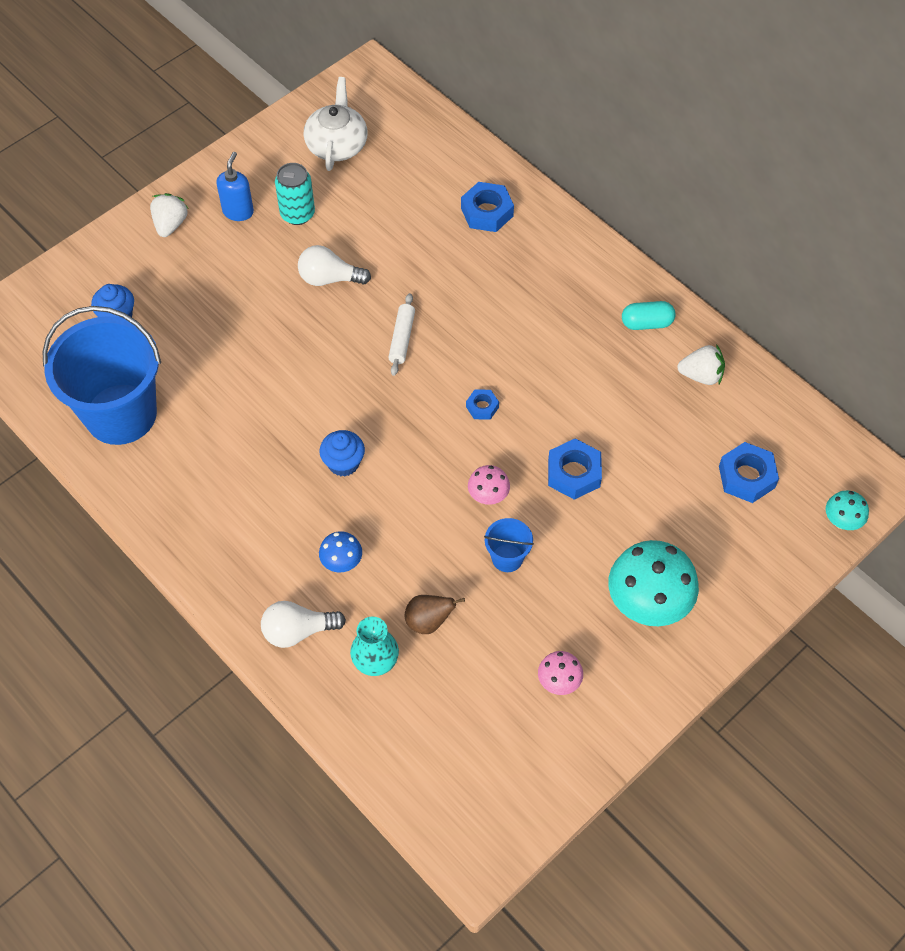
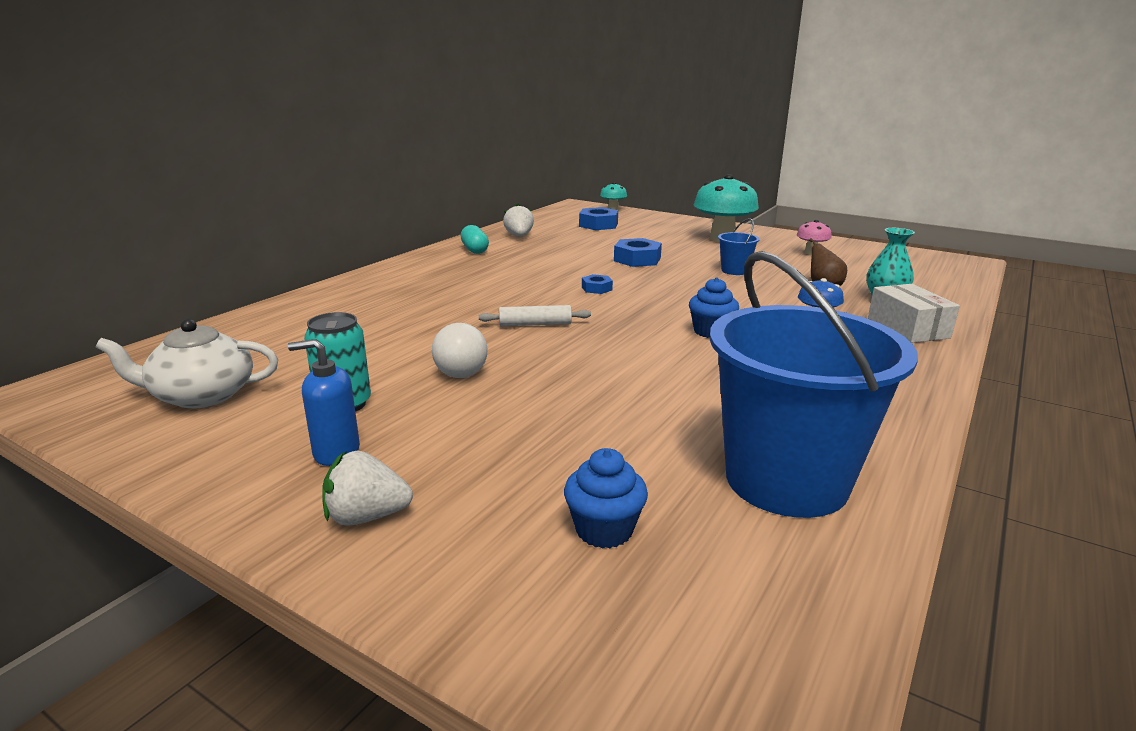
camera: 105 degrees left, 35 degrees down
(298, 631) = (908, 328): white light bulb -> white box
(487, 212) = (346, 306): blue nut -> none
(488, 496) = (686, 280): pink mushroom -> none

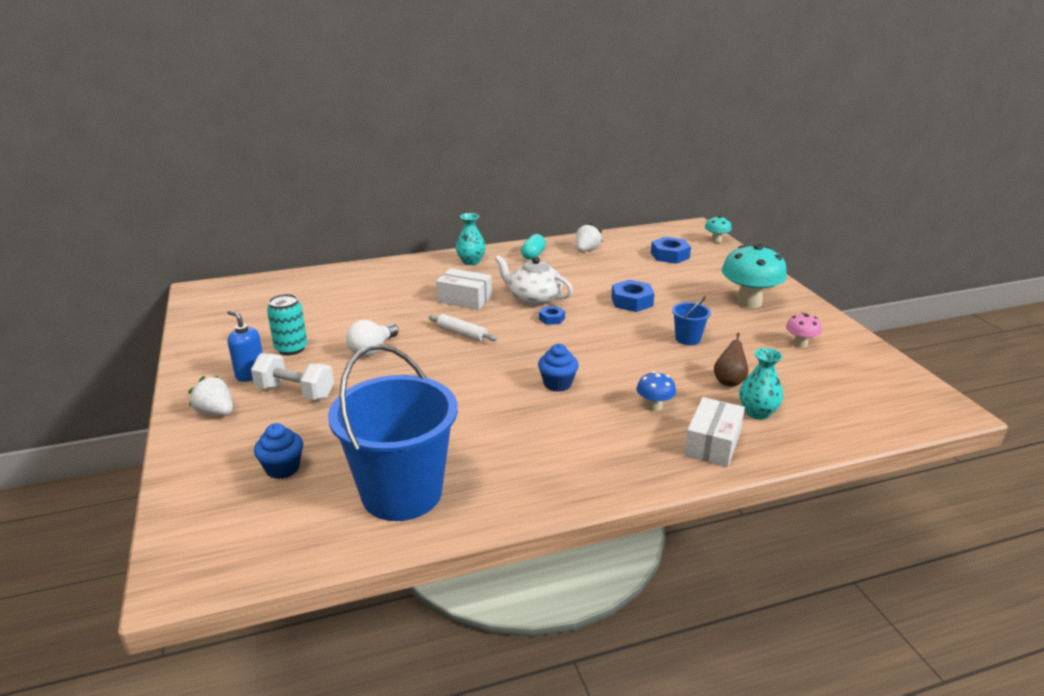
camera: 40 degrees right, 5 degrees up
(202, 395) = (248, 317): white teapot -> white teapot (534, 298)
(418, 268) = (471, 262): none -> turquoise vase
(446, 444) = (295, 392): none -> white dumbbell
(476, 298) = (464, 299): none -> white box

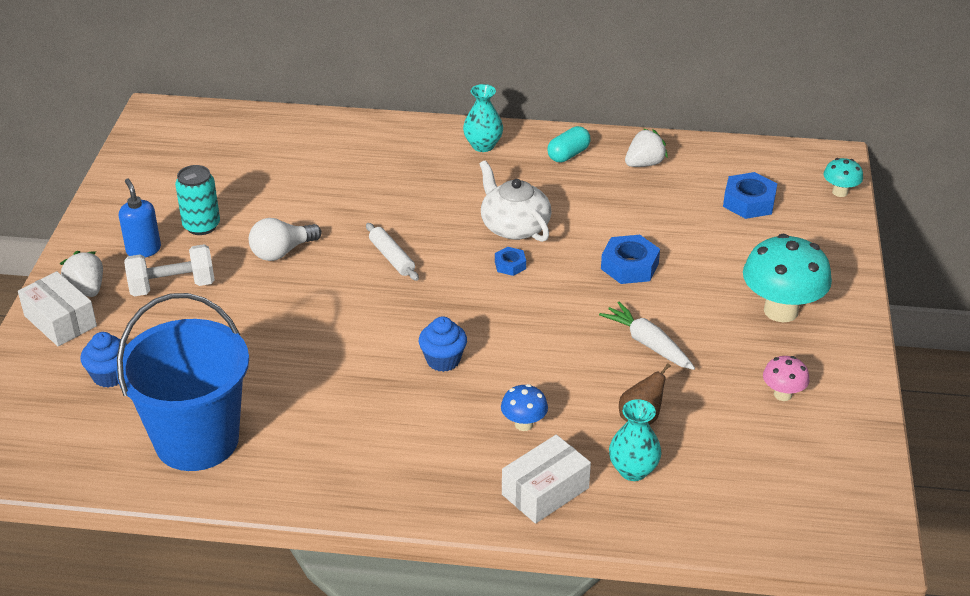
camera: 25 degrees right, 10 degrees up
(295, 392) = (172, 286): white dumbbell -> white dumbbell turned 60 degrees counterclockwise
(464, 299) = (432, 205): white box -> white box (60, 321)
(687, 339) = (647, 344): blue bucket -> white carrot

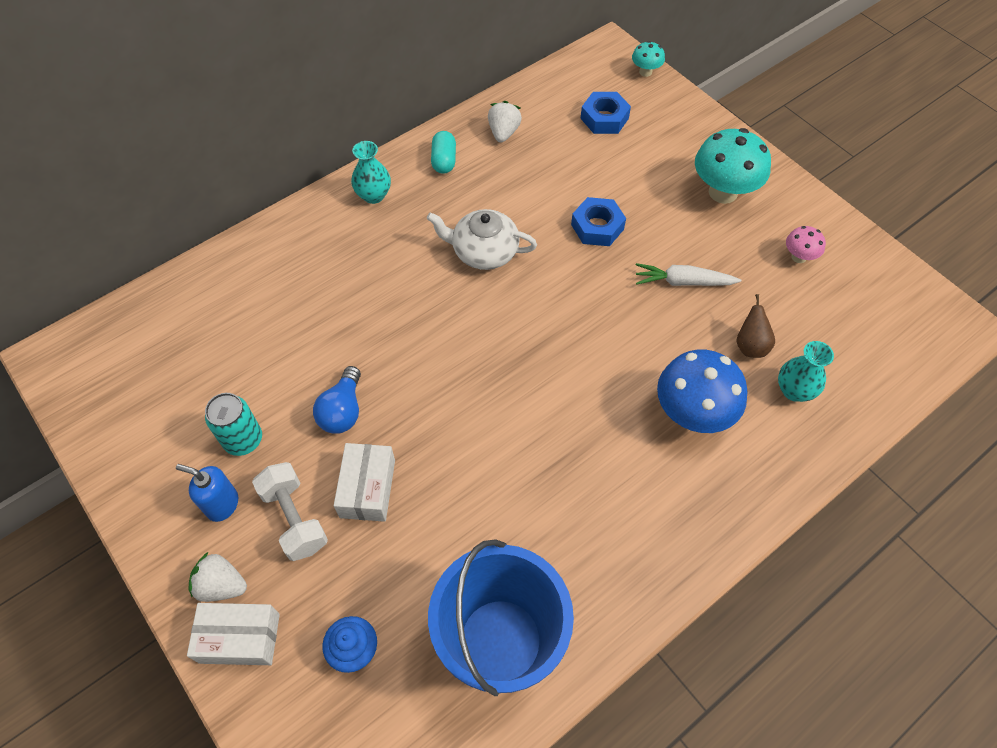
camera: 45 degrees left, 20 degrees up
(172, 286) = (295, 518): white dumbbell -> white dumbbell turned 60 degrees counterclockwise
(282, 252) = (343, 411): white light bulb -> blue light bulb
(392, 257) = (433, 348): white rolling pin -> none
(443, 360) = (579, 407): blue cupcake -> none
(510, 265) = (522, 287): blue nut -> none
(524, 424) = (692, 414): blue mushroom -> blue mushroom, size x2.01
(545, 491) = (769, 455): white box -> white box (367, 488)

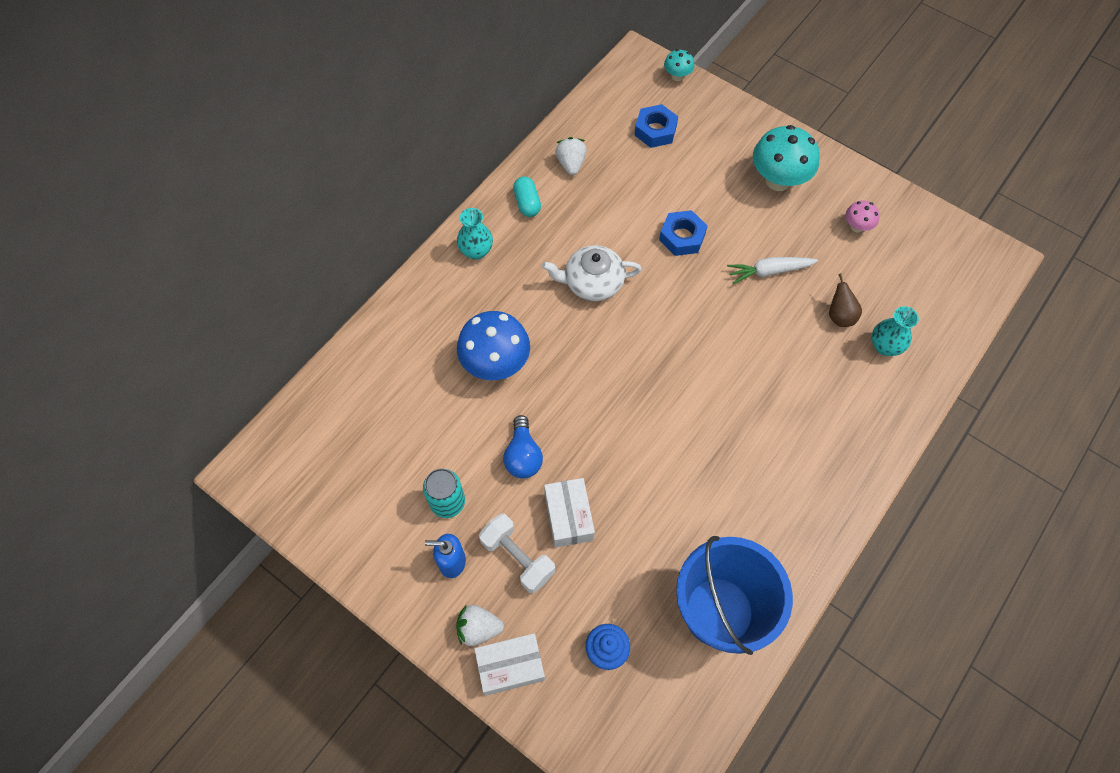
camera: 15 degrees left, 5 degrees up
(692, 414) = (810, 386): blue mushroom -> blue mushroom (496, 364)

